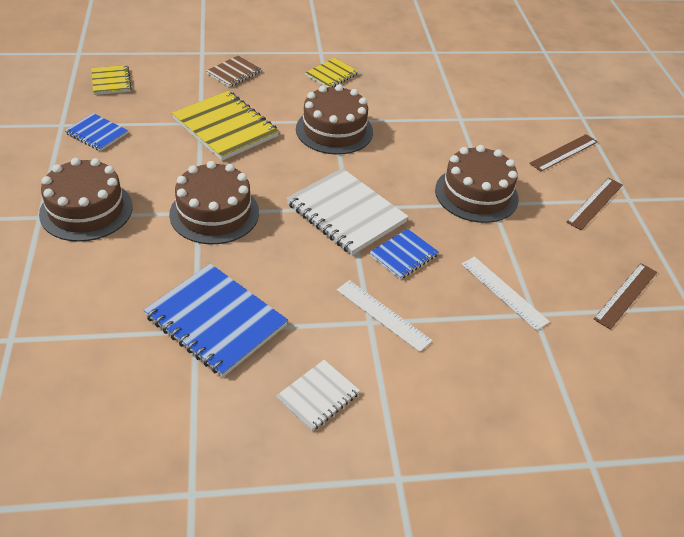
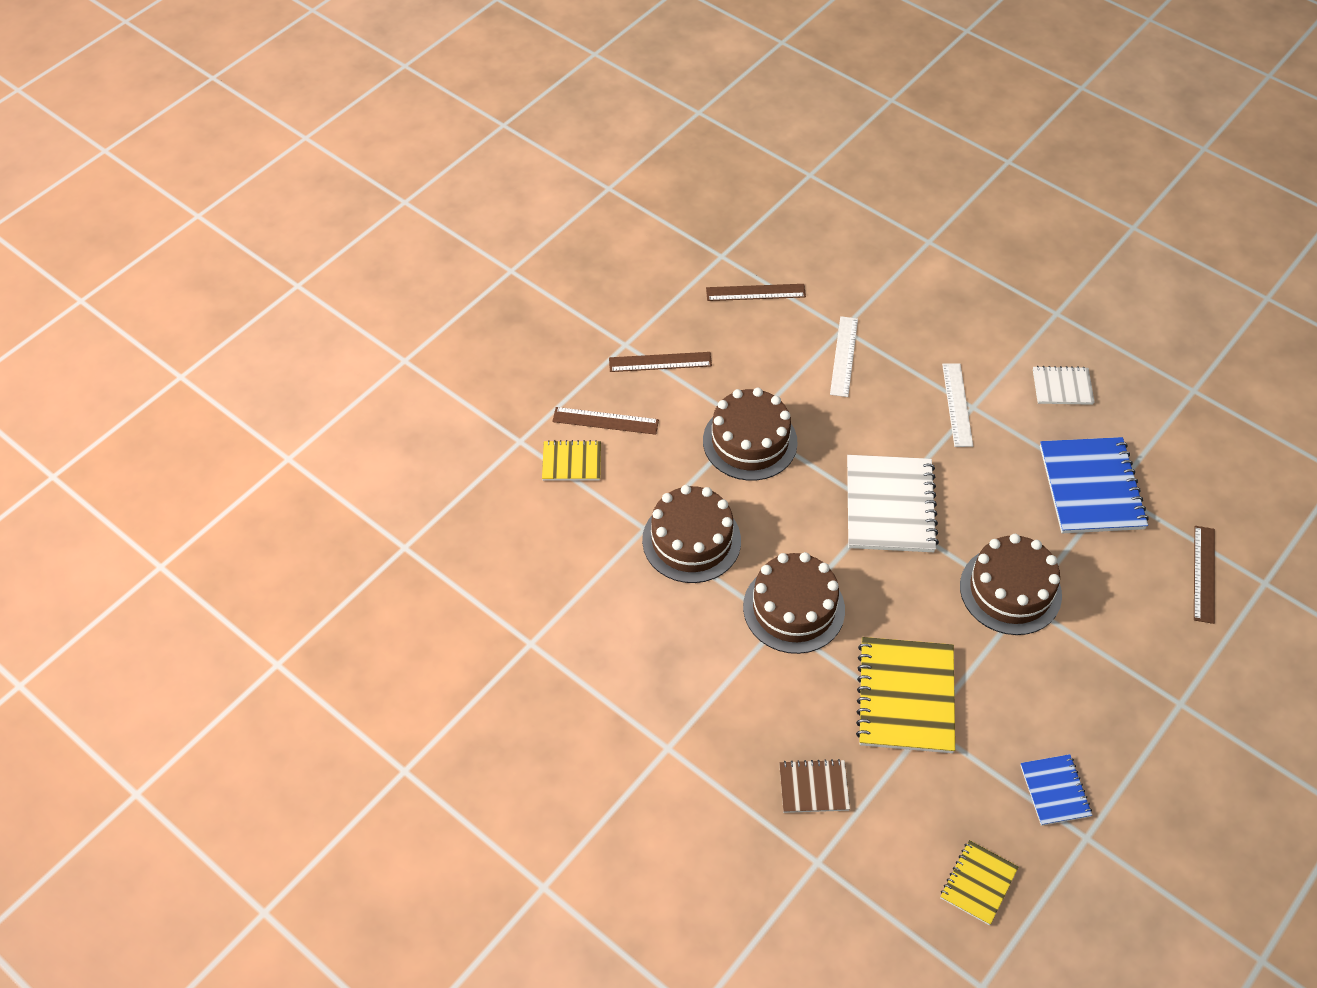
camera: 130 degrees left, 10 degrees up
(71, 313) = (1204, 574): none -> brown ruler
(86, 210) = (1130, 680): brown cake -> brown cake (691, 540)
(331, 75) = (701, 695): yellow notebook -> yellow notebook (571, 462)
(403, 255) = (885, 435): blue notebook -> none

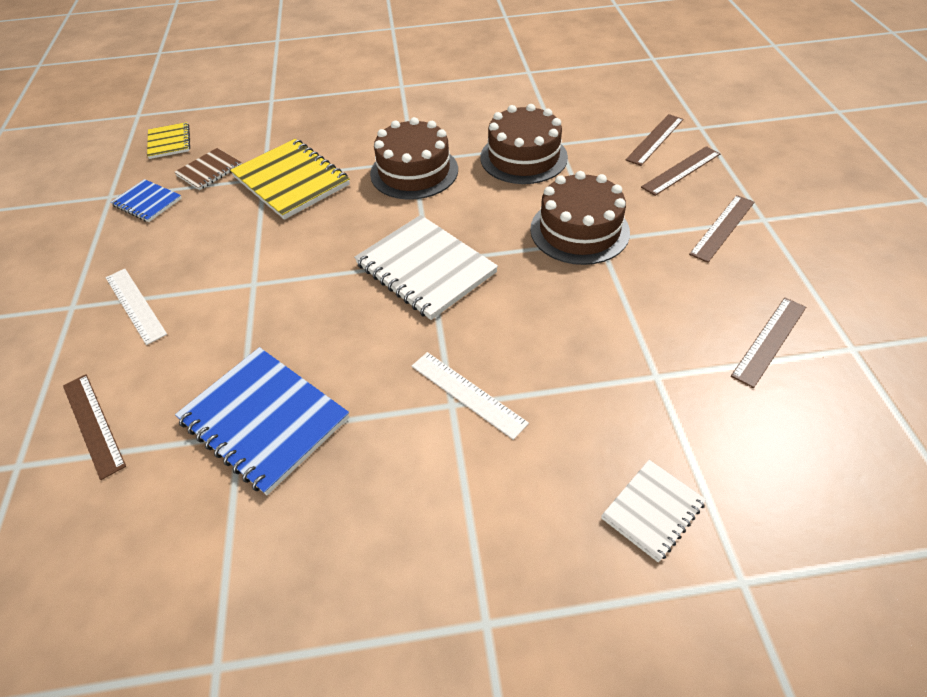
camera: 135 degrees right, 5 degrees down
(571, 462) = (655, 139): yellow notebook -> brown ruler
(813, 787) = (304, 118): brown notebook -> brown notebook (209, 170)
(844, 356) = (616, 351): white ruler -> white ruler (135, 305)
(1010, 590) = (272, 283): brown cake -> none
(1062, 387) = (385, 511): white notebook -> white notebook (652, 510)

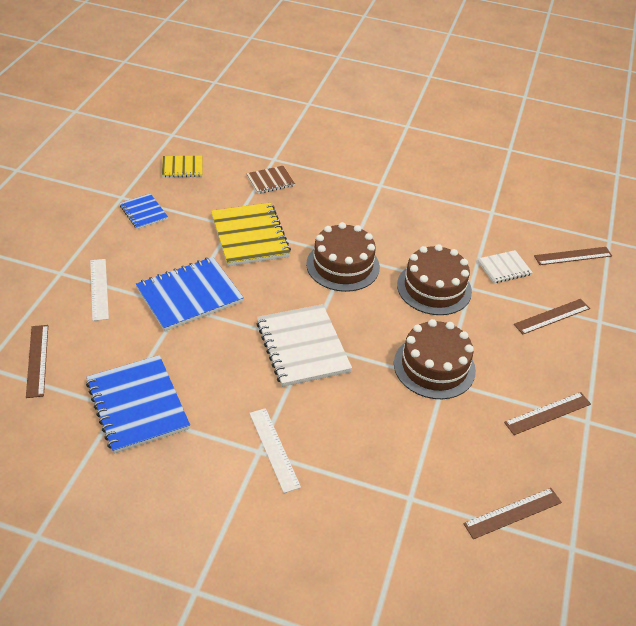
camera: 20 degrees right, 5 degrees down
(169, 142) = (182, 168): yellow notebook -> yellow notebook turned 75 degrees clockwise
(209, 170) = (198, 203): brown notebook -> brown notebook (270, 181)
(257, 268) = (189, 295): none -> blue notebook
(652, 510) = (342, 581): white notebook -> white notebook (504, 268)
(681, 170) = (552, 352): brown ruler -> brown ruler (573, 256)

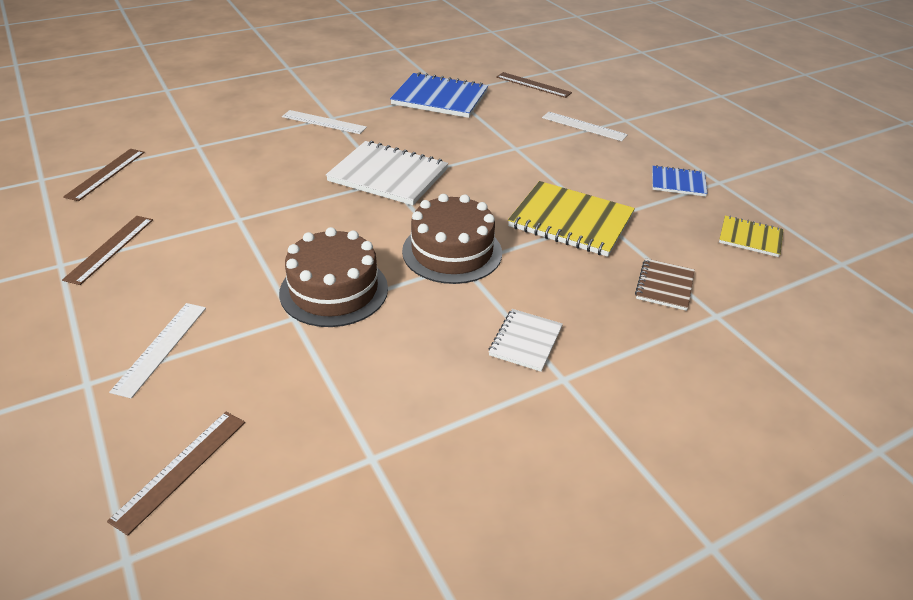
camera: 135 degrees right, 5 degrees down
(182, 168) = (750, 238): yellow notebook -> yellow notebook turned 75 degrees clockwise
(189, 295) = (524, 156): blue notebook -> none
(434, 367) = (258, 223): brown cake -> none
(504, 268) = (273, 372): white notebook -> white notebook (525, 341)
(552, 316) = (161, 348): brown ruler -> white ruler

